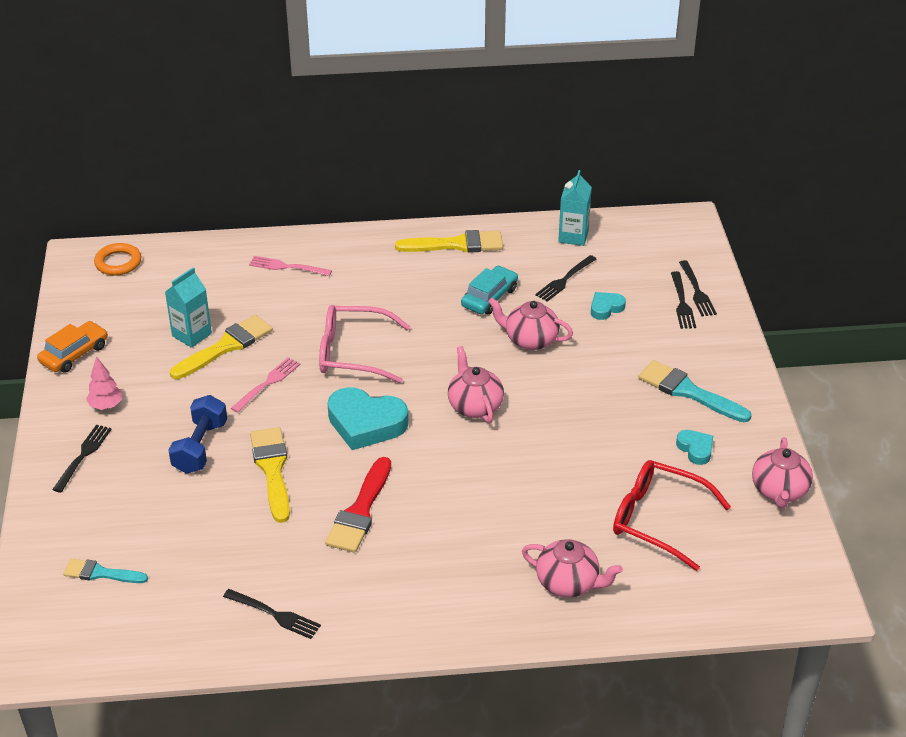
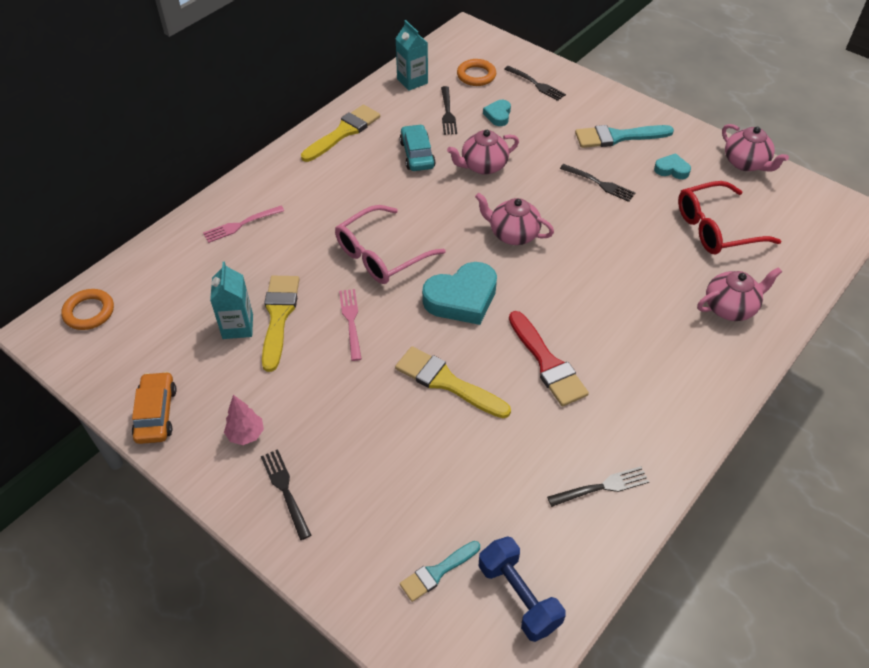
camera: 45 degrees left, 10 degrees up
(200, 447) = (370, 408): blue dumbbell -> blue dumbbell (518, 596)
(637, 264) = (476, 75): none -> orange ring
(697, 291) = (533, 72): black fork -> black fork (599, 183)

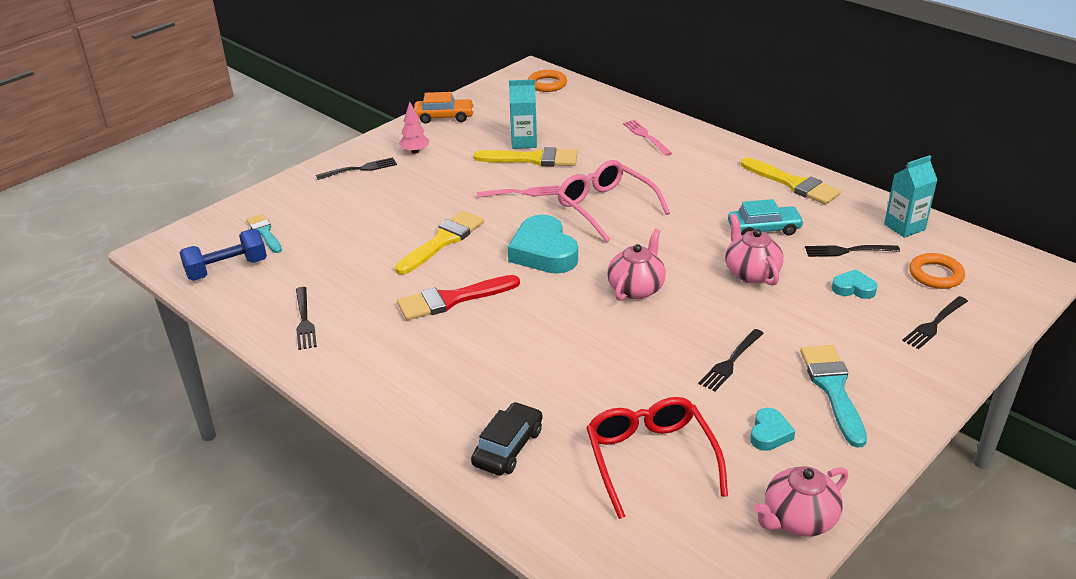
camera: 95 degrees right, 15 degrees down
(730, 307) = (508, 447): pink teapot -> black car

